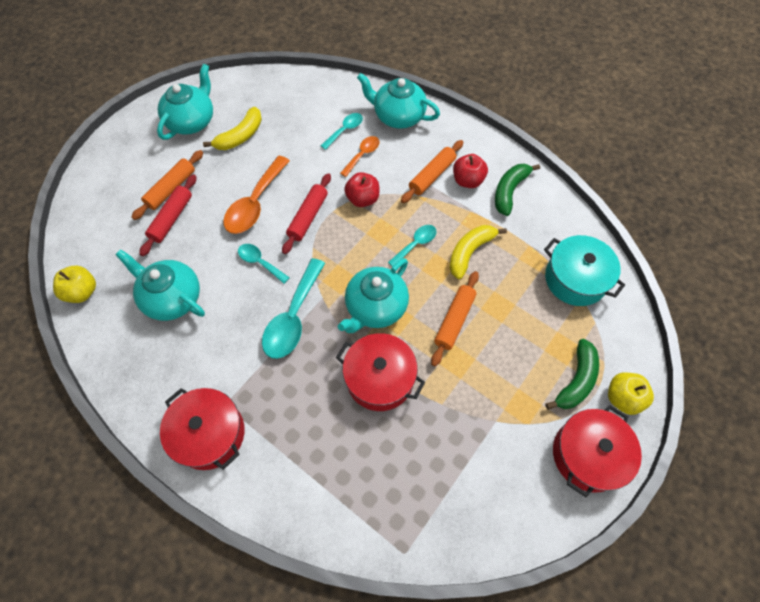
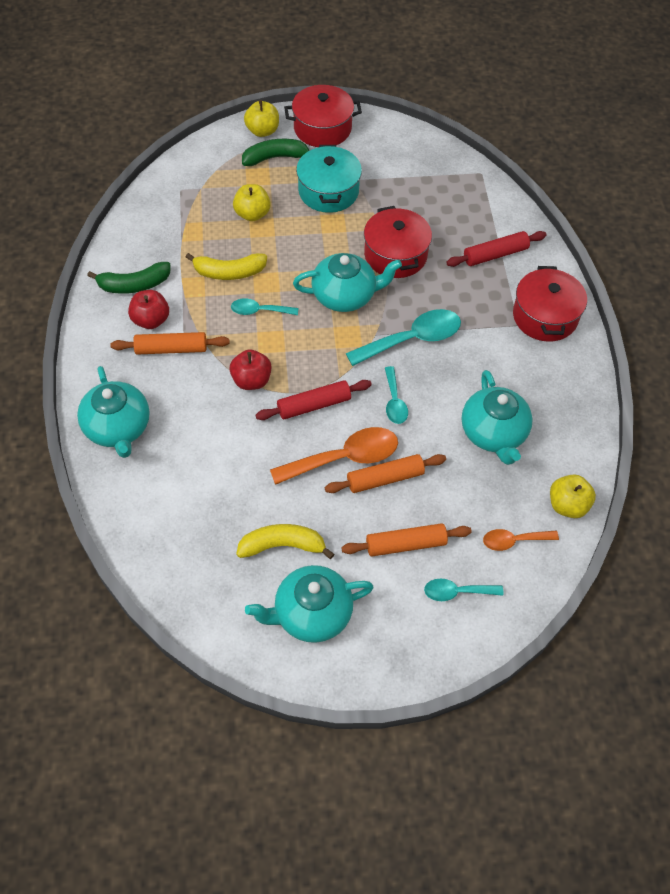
camera: 135 degrees left, 5 degrees down
(172, 218) = (432, 510): red rolling pin -> red rolling pin (495, 254)
(345, 130) = (182, 459): turquoise spoon -> turquoise spoon (456, 592)
(362, 155) = (199, 419): orange spoon -> orange spoon (513, 541)
(454, 320) = (302, 244): orange rolling pin -> orange rolling pin (385, 478)
(519, 311) = (252, 214): none -> yellow apple
(575, 279) = (187, 198): turquoise pot -> turquoise pot (328, 191)

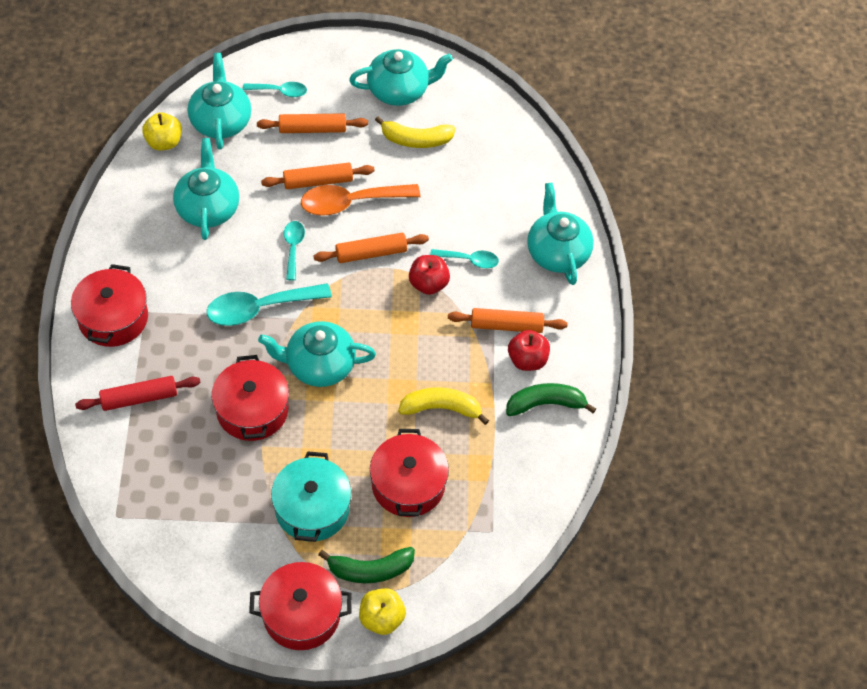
camera: 175 degrees left, 0 degrees up
(252, 214) = (408, 484): yellow apple -> red pot
(259, 311) = (413, 358): turquoise spoon -> turquoise spoon (469, 260)
(314, 405) = (371, 253): red rolling pin -> orange rolling pin
(513, 541) = (221, 121): orange spoon -> turquoise teapot

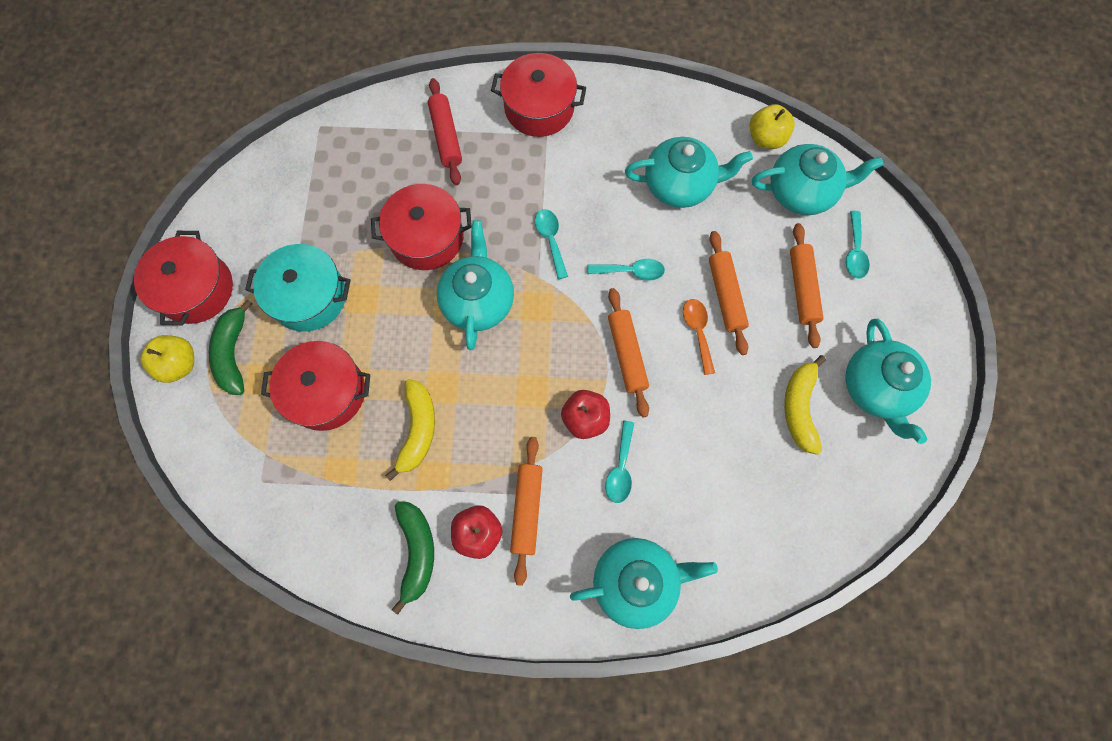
camera: 95 degrees right, 15 degrees up
(259, 308) = (550, 240): turquoise spoon -> turquoise spoon, size x0.56
(350, 202) = (697, 331): orange spoon -> orange spoon, size x0.56

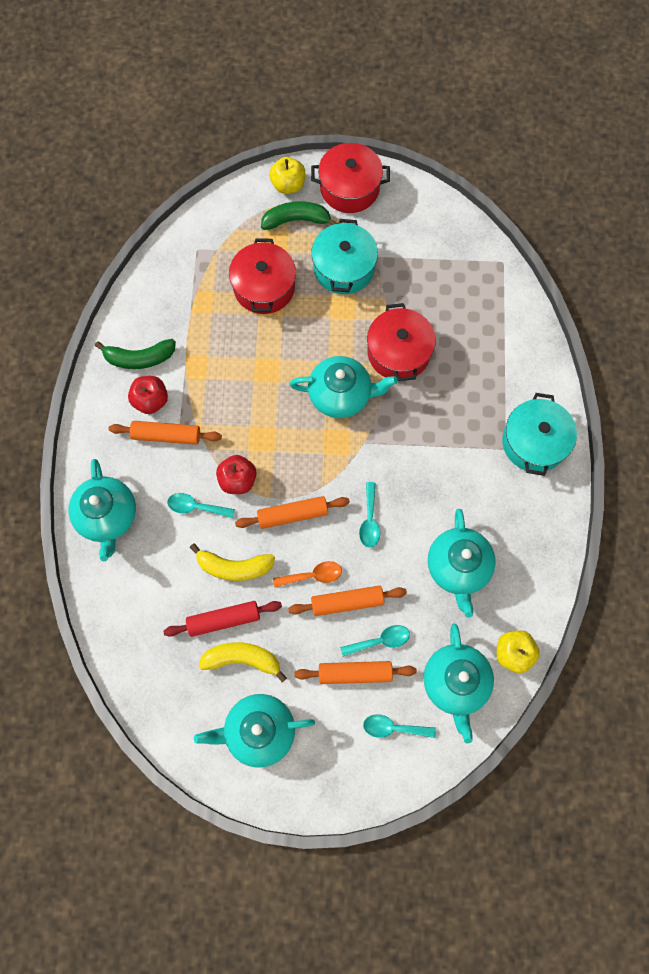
camera: 90 degrees right, 0 degrees up
(418, 430) = (232, 354): yellow banana -> yellow banana (234, 567)
(446, 136) = (498, 363): red rolling pin -> red rolling pin (224, 620)
(539, 108) = (534, 442): red pot -> turquoise pot
(550, 240) = (399, 453): turquoise spoon -> turquoise spoon (380, 640)

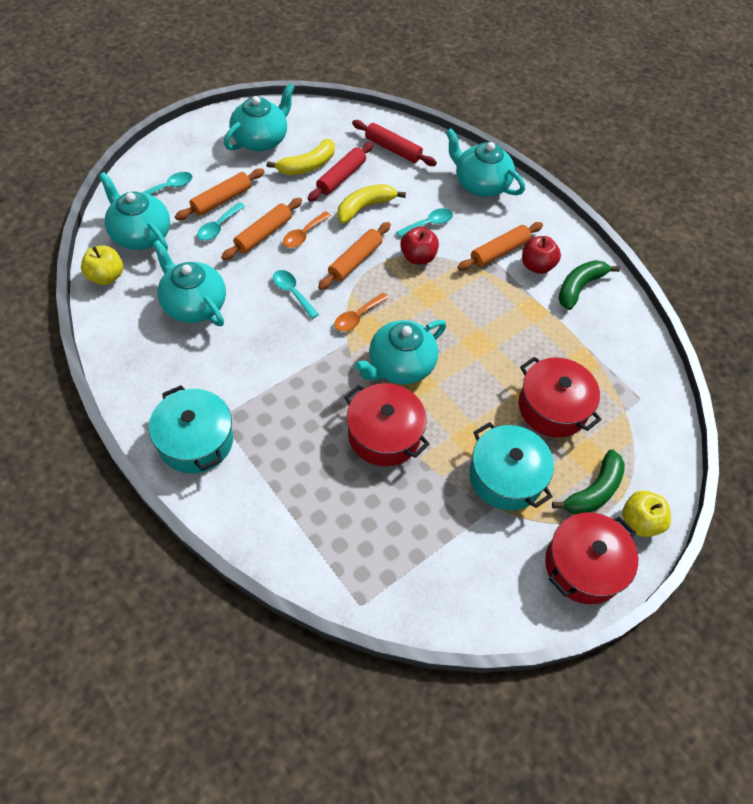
camera: 135 degrees right, 15 degrees down
(144, 619) = (393, 149): none -> red rolling pin
(337, 459) = (357, 317): none -> orange spoon

